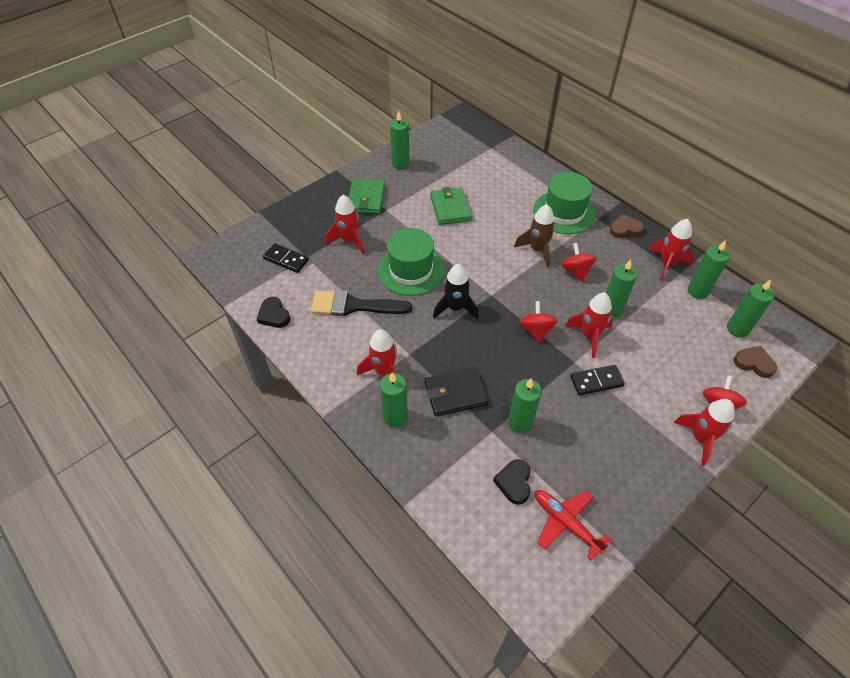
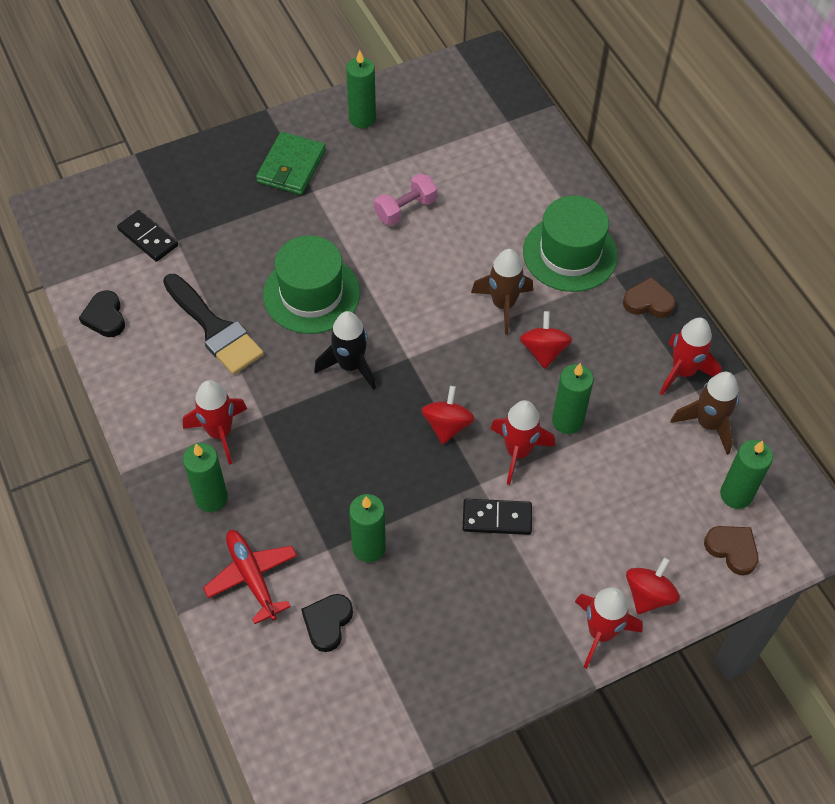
camera: 15 degrees right, 5 degrees up
(349, 240) = (243, 228): red rocket -> none
(354, 306) = (214, 329): black brush -> black brush turned 150 degrees counterclockwise
(450, 208) = (405, 209): green wallet -> pink dumbbell
(455, 393) = (301, 486): black wallet -> none
(566, 523) = (371, 691): red plane -> red plane (252, 577)
(698, 291) = (708, 424): green candle -> brown rocket

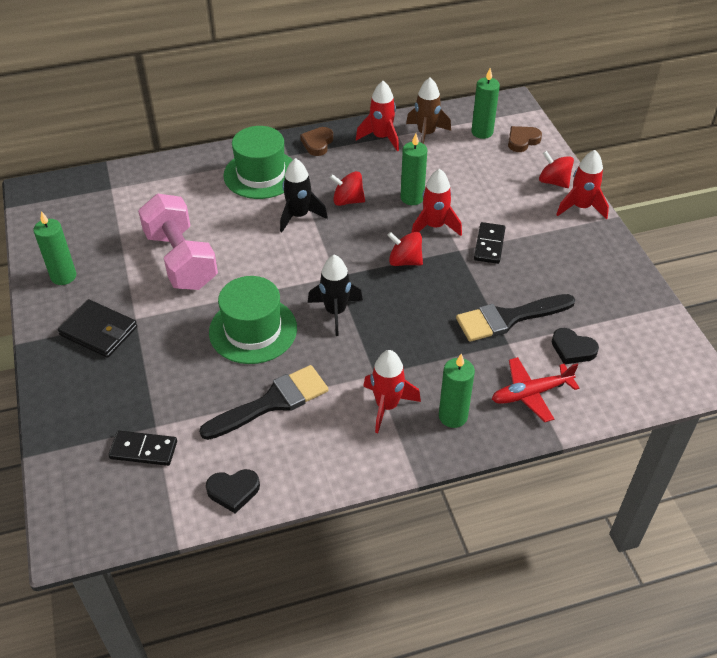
camera: 80 degrees left, 10 degrees down
(148, 237) = (143, 450): black domino -> black domino turned 45 degrees clockwise
(291, 166) = (99, 331): green wallet -> black wallet
(369, 547) = (508, 318): green candle -> black brush
(405, 209) = (181, 260): pink dumbbell -> pink dumbbell, size x1.89
(503, 305) = (299, 216): brown rocket -> black rocket

